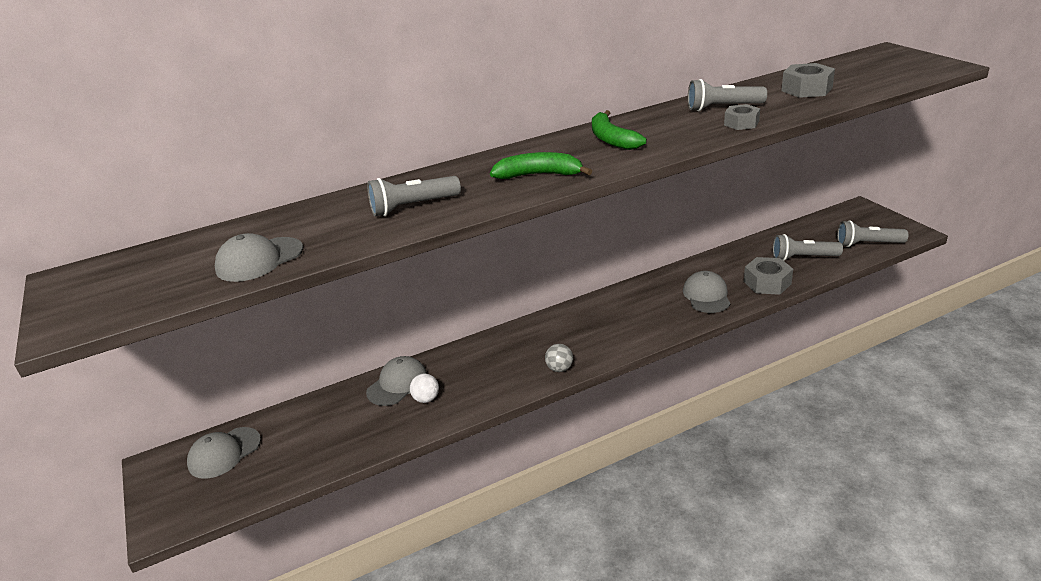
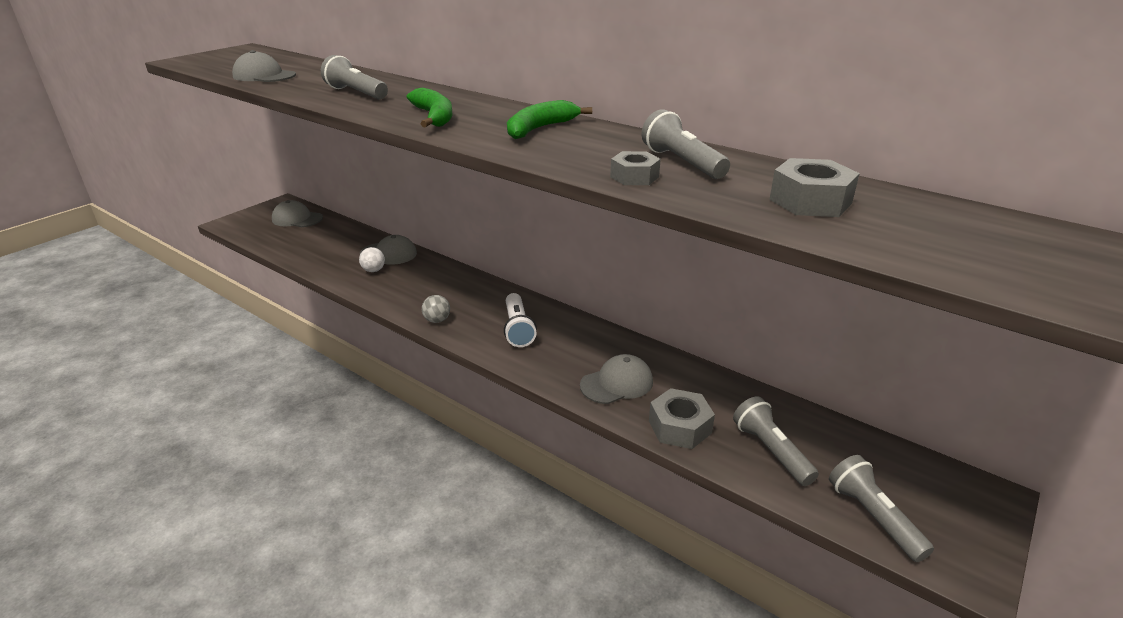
camera: 60 degrees right, 0 degrees up
(604, 326) = (517, 329): none -> white flashlight

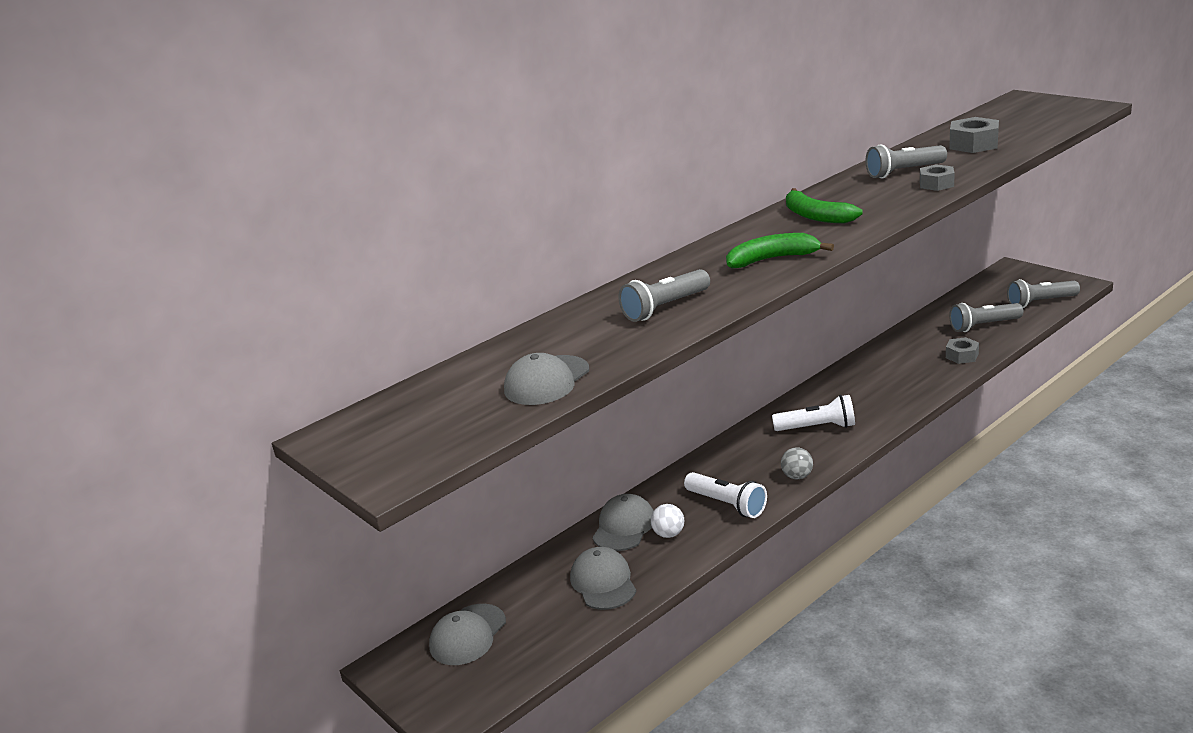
camera: 75 degrees left, 5 degrees down
(404, 290) = (727, 504): none -> white flashlight
(617, 383) = (907, 379): grey cap -> grey cap (603, 582)
(679, 427) = (962, 356): grey nut -> grey nut, size x0.66

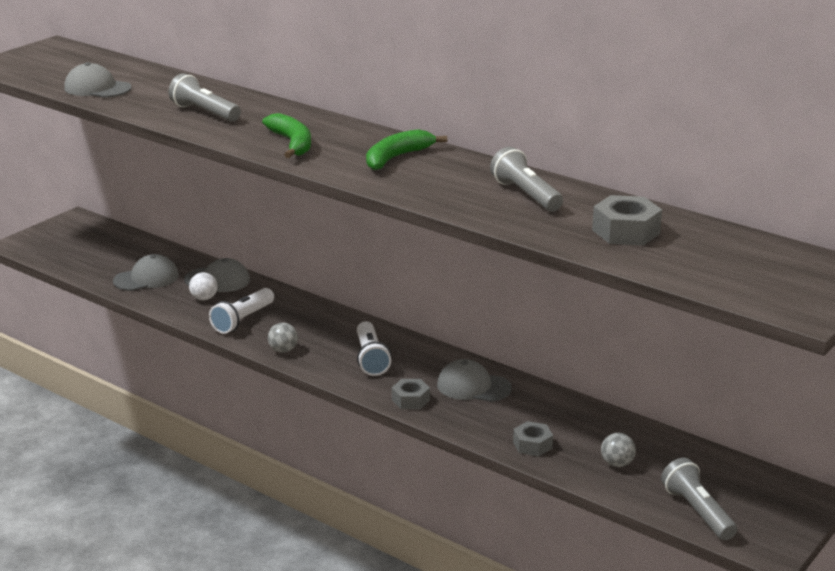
camera: 75 degrees right, 0 degrees up
(467, 635) = (99, 239): grey cap -> grey cap (473, 386)
(936, 184) = (481, 209): grey nut -> grey nut (410, 400)
(983, 326) = (617, 464): grey flashlight -> grey ball

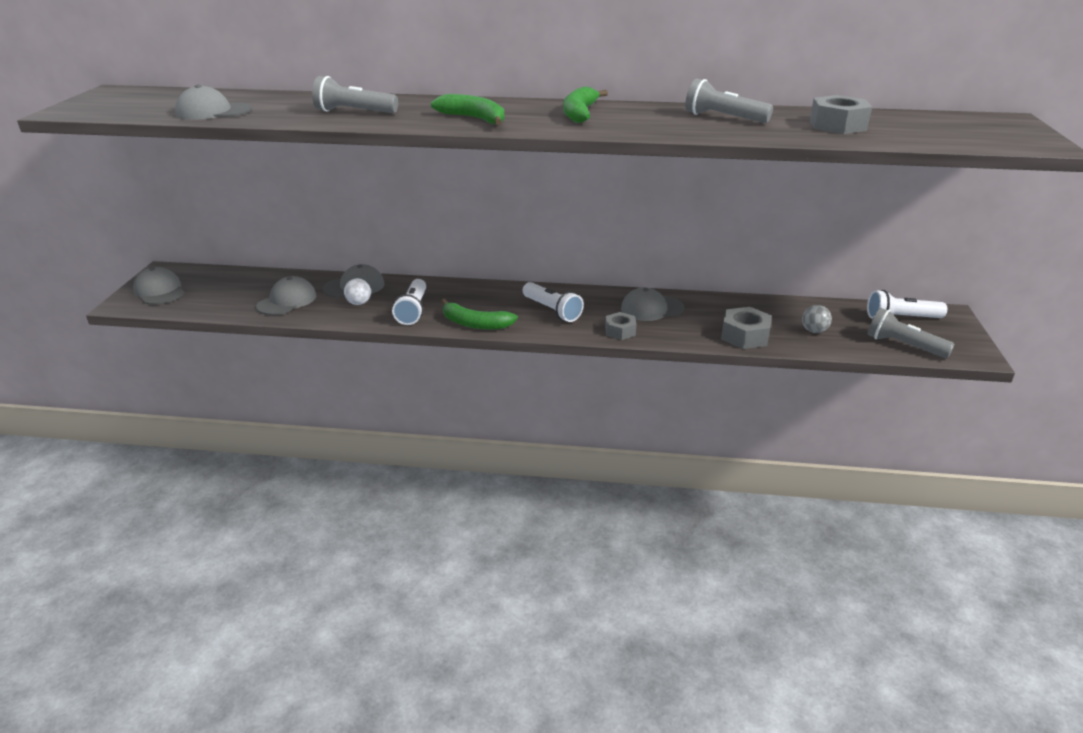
camera: 30 degrees left, 5 degrees up
(55, 239) = (159, 291): none -> grey cap
(283, 350) = (475, 324): grey ball -> green banana
(532, 445) = (744, 336): grey nut -> grey nut, size x1.52
(742, 482) = (901, 318): none -> white flashlight

